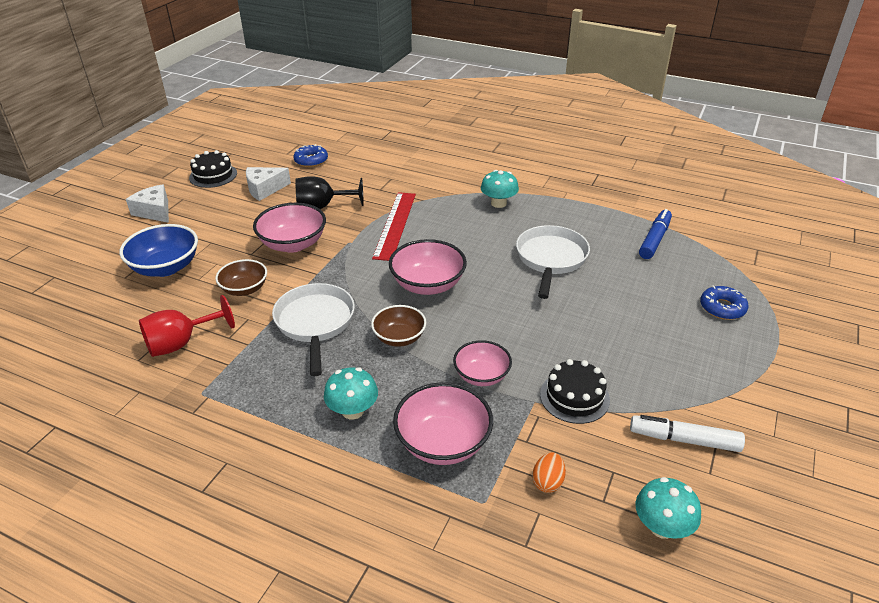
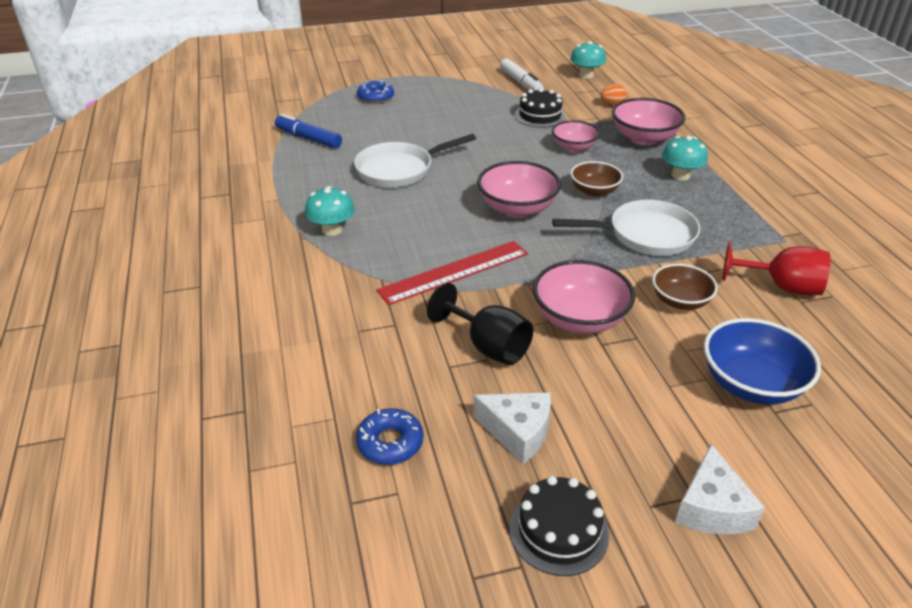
camera: 130 degrees left, 0 degrees up
(315, 323) = (645, 235): white pan -> white pan turned 135 degrees counterclockwise
(655, 239) = (308, 138): blue marker -> blue marker turned 45 degrees clockwise

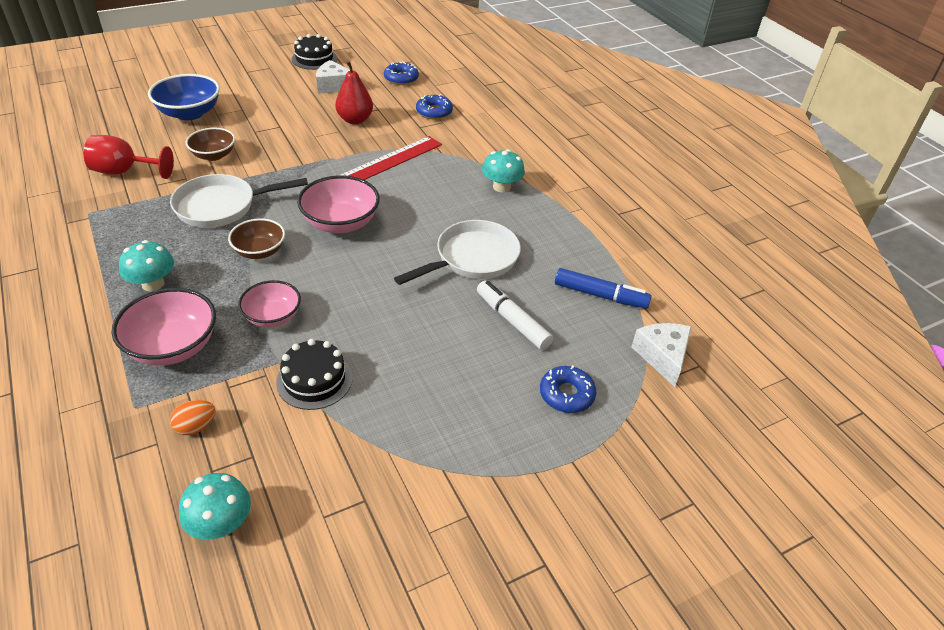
camera: 165 degrees right, 5 degrees up
(362, 351) = (434, 112): none -> blue donut
(488, 346) = (355, 120): black goblet -> red pear
(520, 82) = (346, 475): white marker -> white marker (512, 320)
(579, 319) = (292, 139): pink bowl -> none
(711, 507) = (239, 68): white cheese -> white cheese (662, 356)

